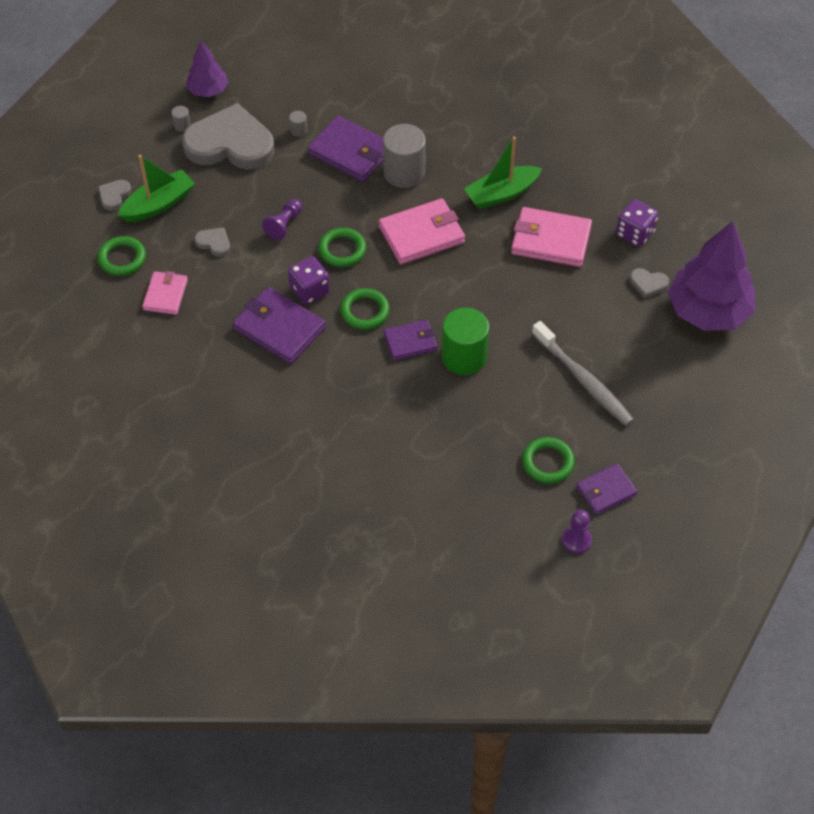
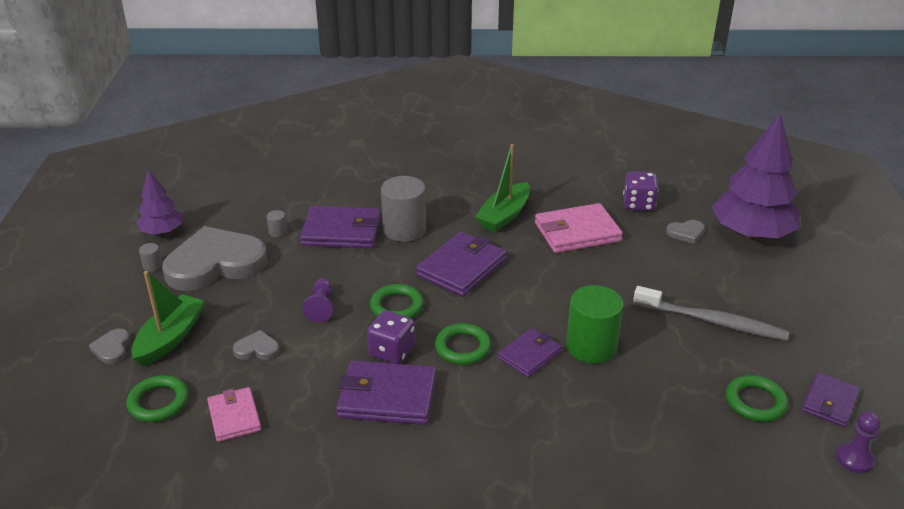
camera: 30 degrees left, 20 degrees down
(422, 234) = (461, 267): pink wallet -> purple wallet

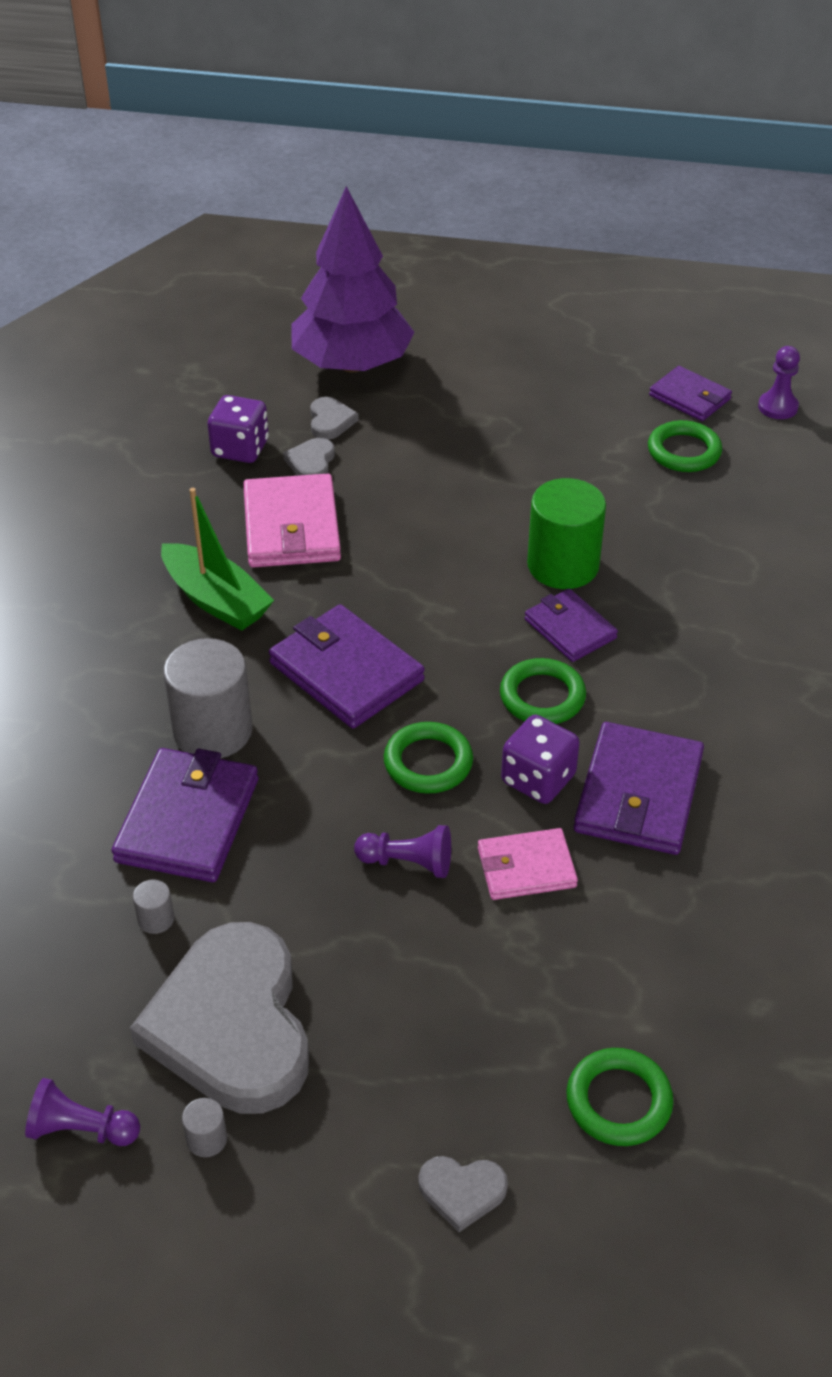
camera: 80 degrees left, 10 degrees up
(162, 232) = (81, 1129): purple tree -> purple pawn
(170, 338) = (449, 1093): green boat -> none
(234, 416) = (663, 989): pink wallet -> pink wallet (526, 868)
(257, 349) = (502, 956): grey heart -> grey heart (311, 462)
(712, 321) = (532, 447): grey toothbrush -> none

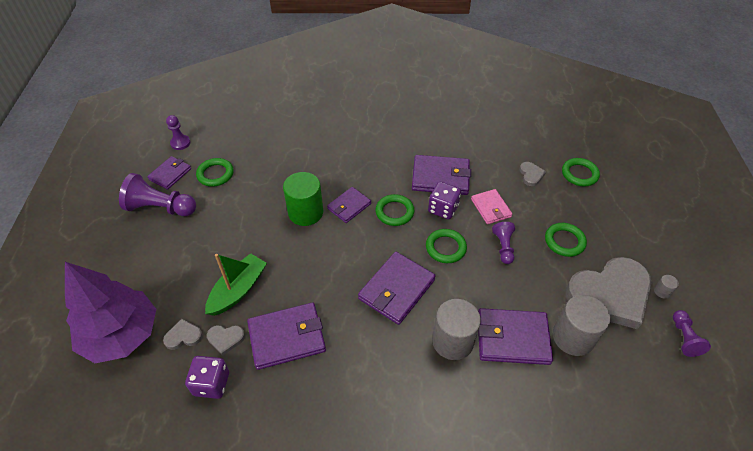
camera: 100 degrees left, 5 degrees up
(156, 919) = (573, 337): grey cylinder -> grey cylinder, size x2.40
(216, 600) = (355, 363): green boat -> green boat (238, 290)
(292, 527) = (287, 337): pink wallet -> purple wallet
(397, 986) = (564, 241): none -> green ring
(462, 1191) = (636, 211): grey heart -> grey heart (531, 175)
(604, 389) = (160, 208): none -> purple pawn

